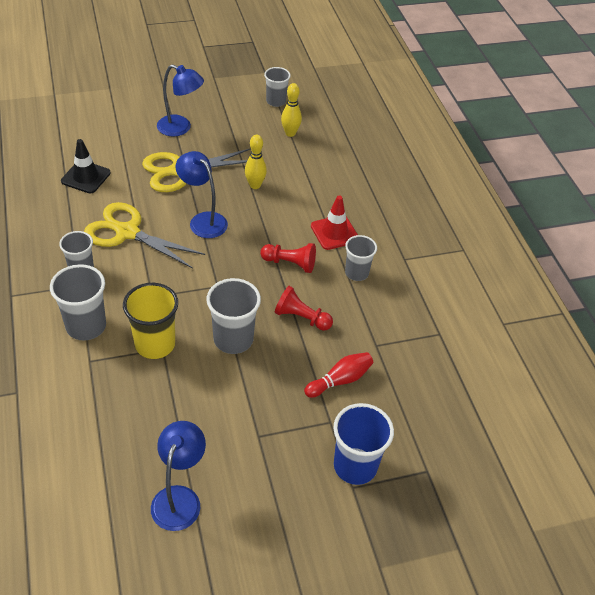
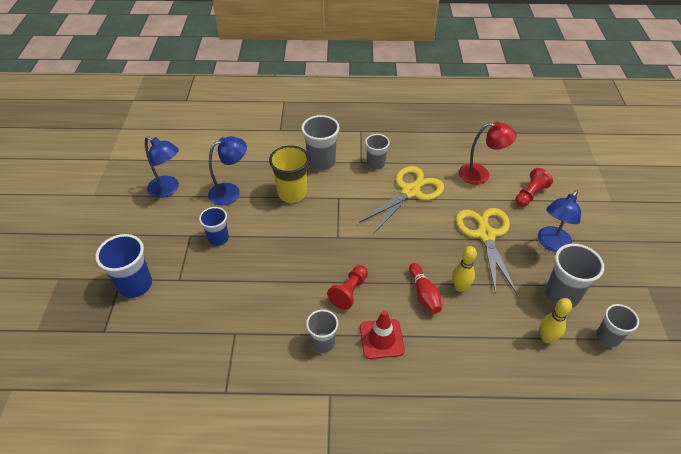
camera: 110 degrees right, 0 degrees up
(86, 177) = (480, 174): black traffic cone -> red lamp
(203, 220) = (416, 240): blue lamp -> blue lamp (230, 192)
(233, 339) = (279, 237): grey cup -> grey cup (562, 295)
(254, 402) = (218, 238): none -> blue cup
(301, 318) = (284, 285): red pawn -> red pawn (530, 194)
(340, 380) = (211, 296): red bowling pin -> red bowling pin (424, 294)

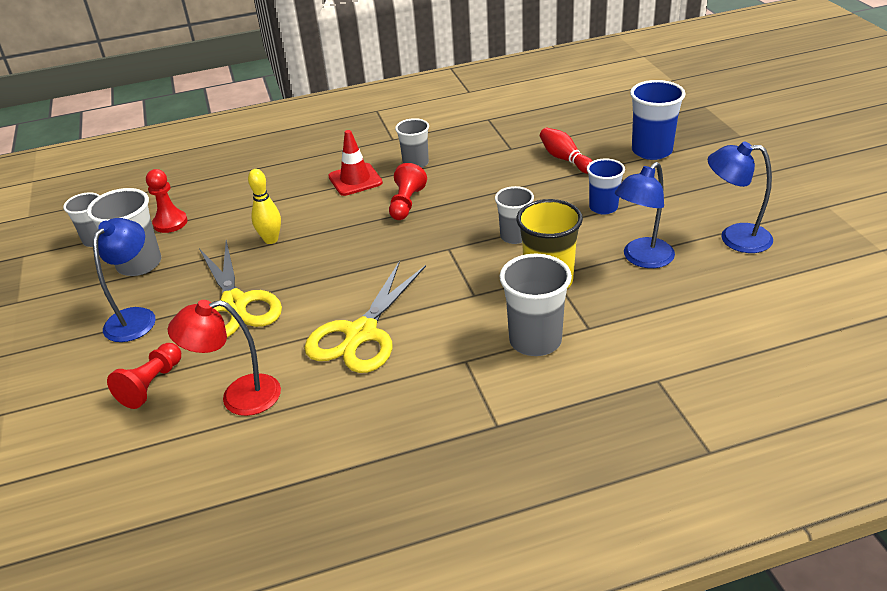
camera: 165 degrees right, 10 degrees down
(375, 164) = (437, 364): grey cup -> grey cup (515, 236)
(424, 294) = (315, 223): red bowling pin -> red bowling pin (565, 159)
(546, 338) = (170, 223): yellow bowling pin -> red pawn

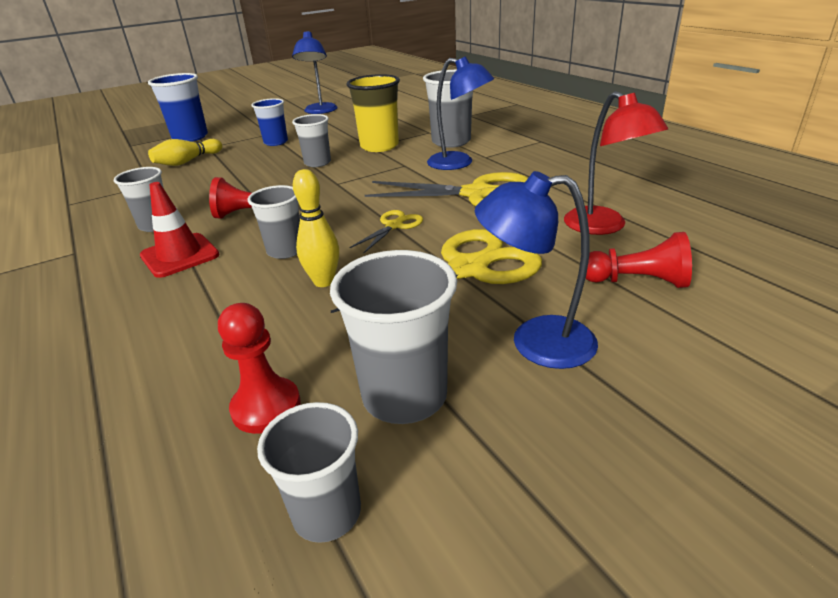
camera: 105 degrees left, 5 degrees down
(328, 223) = (285, 251): none -> grey cup
(331, 276) = (394, 226): none -> yellow scissors
(565, 159) = (187, 161): red bowling pin -> yellow bowling pin
(642, 259) = (346, 127): blue lamp -> blue lamp (459, 163)

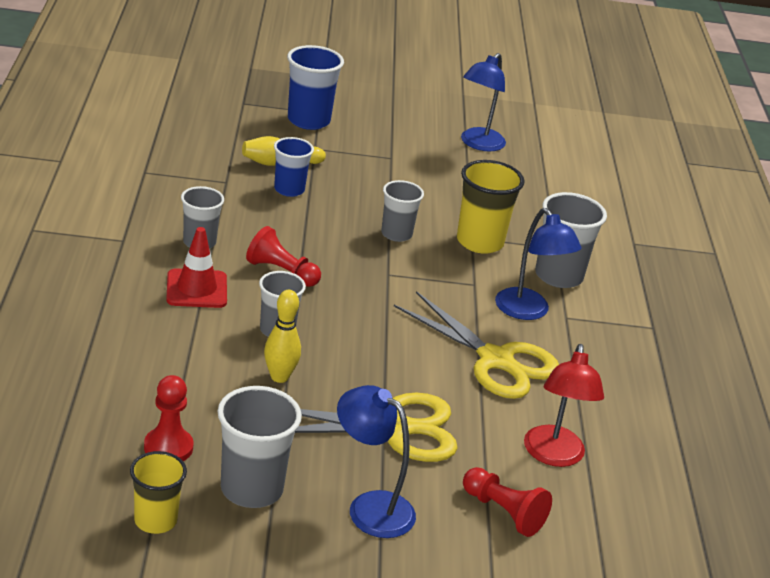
camera: 25 degrees right, 0 degrees up
(276, 142) = (385, 177): blue cup -> blue cup (289, 190)
(327, 513) = (155, 520): grey cup -> yellow cup
(394, 226) = (385, 354): yellow scissors -> none

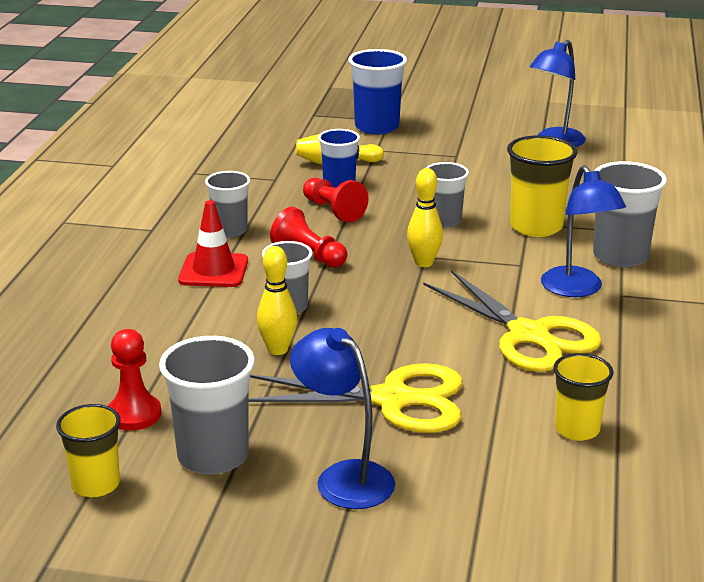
camera: 15 degrees right, 5 degrees down
(388, 282) = (424, 263): none -> yellow bowling pin
(503, 512) = (502, 486): red pawn -> red pawn (333, 210)
(553, 456) = (577, 429): red lamp -> yellow cup

